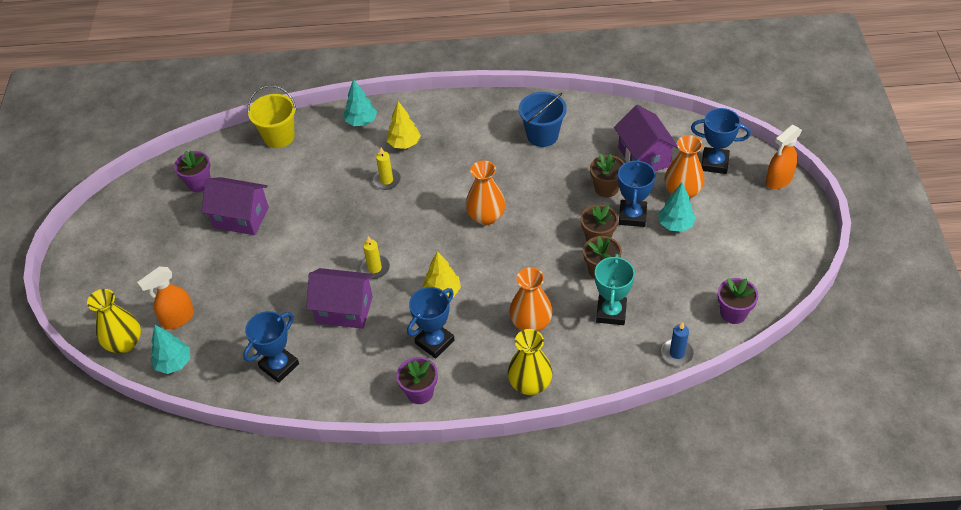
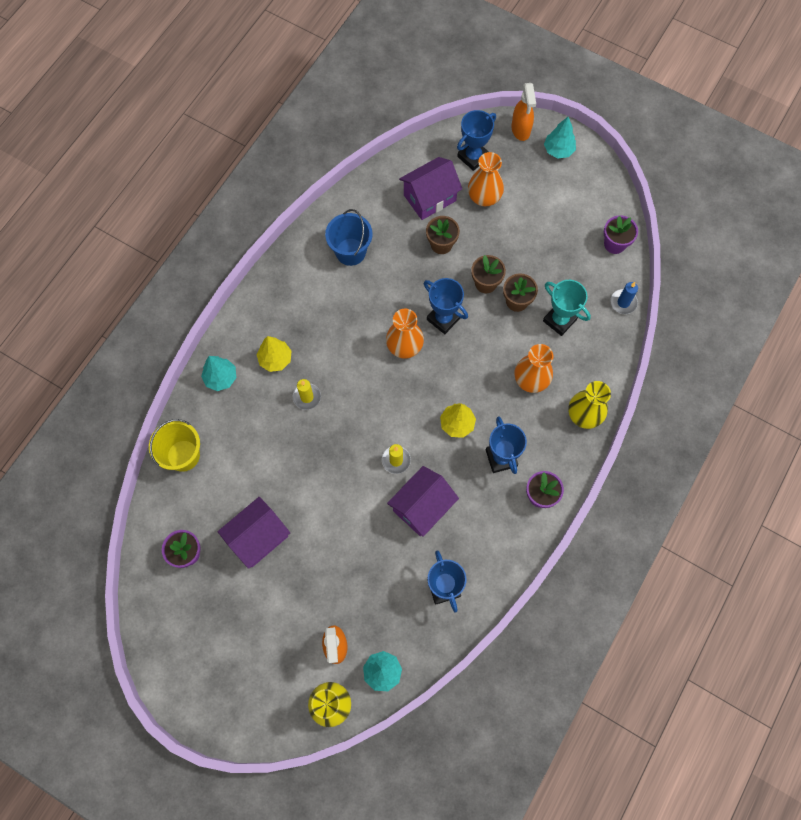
camera: 60 degrees left, 20 degrees up
(632, 216) = (481, 245): blue trophy -> blue trophy (443, 319)
(643, 157) = (430, 198): purple house -> purple house turned 45 degrees counterclockwise
(675, 225) = (511, 223): turquoise tree -> turquoise tree (558, 150)

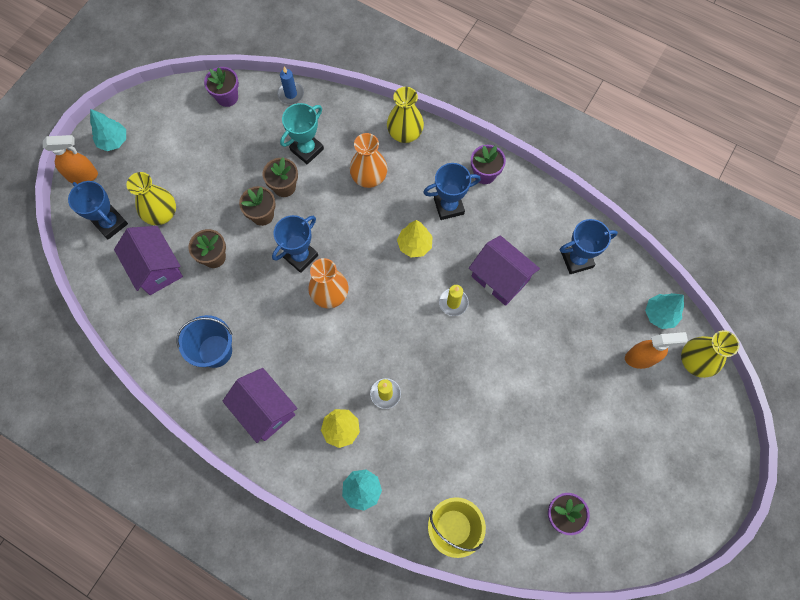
camera: 90 degrees left, 0 degrees up
(258, 537) = (540, 439): purple house -> purple house (265, 410)
(484, 197) = (161, 214): orange vase -> yellow vase

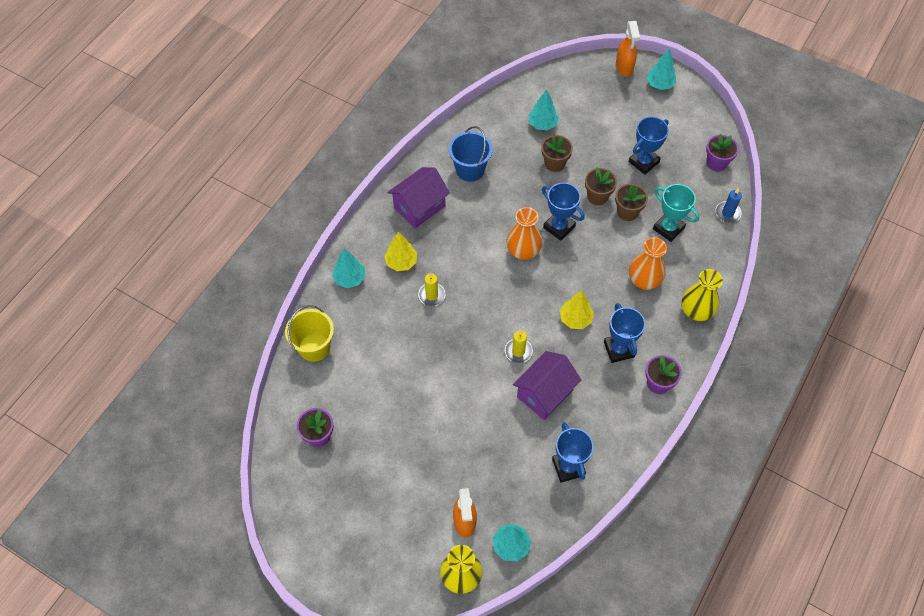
camera: 90 degrees right, 10 degrees down
(110, 223) = (581, 90): blue trophy -> blue trophy (643, 162)
(156, 268) = (542, 124): purple house -> turquoise tree
(161, 214) = (593, 123): yellow vase -> none

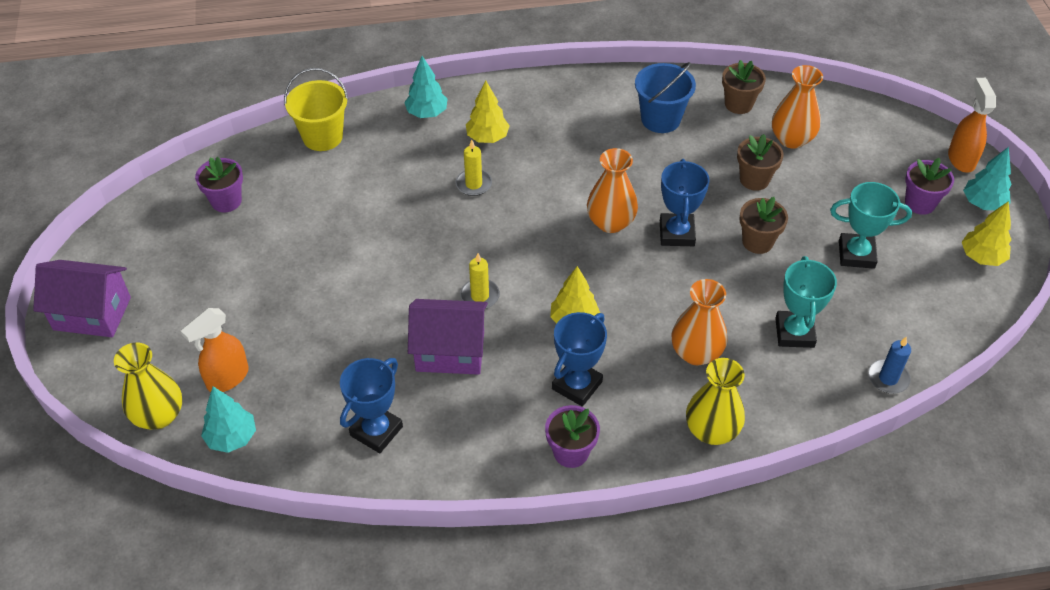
camera: 50 degrees right, 10 degrees down
(419, 207) = (568, 110): purple house -> purple house (92, 313)
(542, 124) = (791, 139): turquoise tree -> orange vase
(624, 67) = (961, 159): orange spray bottle -> orange spray bottle turned 135 degrees clockwise
(627, 212) = (770, 281): brown flower pot -> brown flower pot (738, 104)
(643, 162) = (856, 254): blue trophy -> turquoise trophy
(691, 114) = (981, 257): none -> yellow tree
(716, 163) = (945, 323): purple flower pot -> purple flower pot (920, 203)

